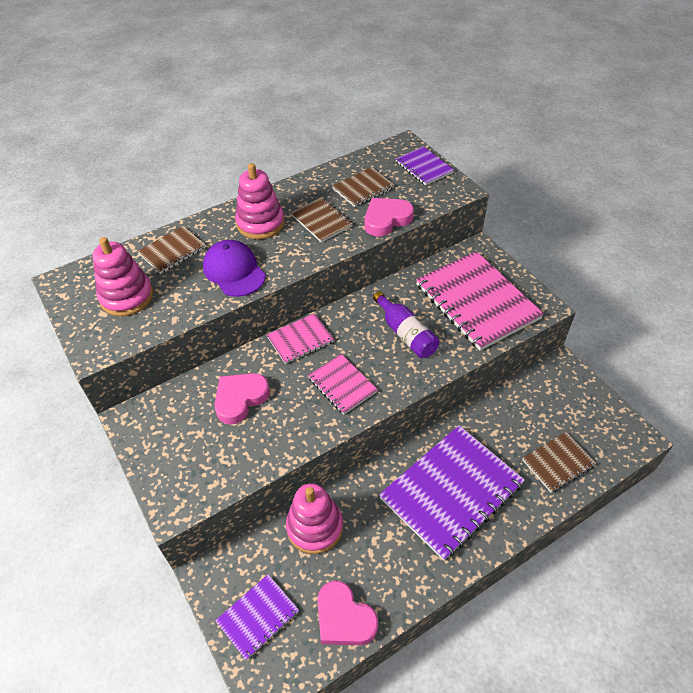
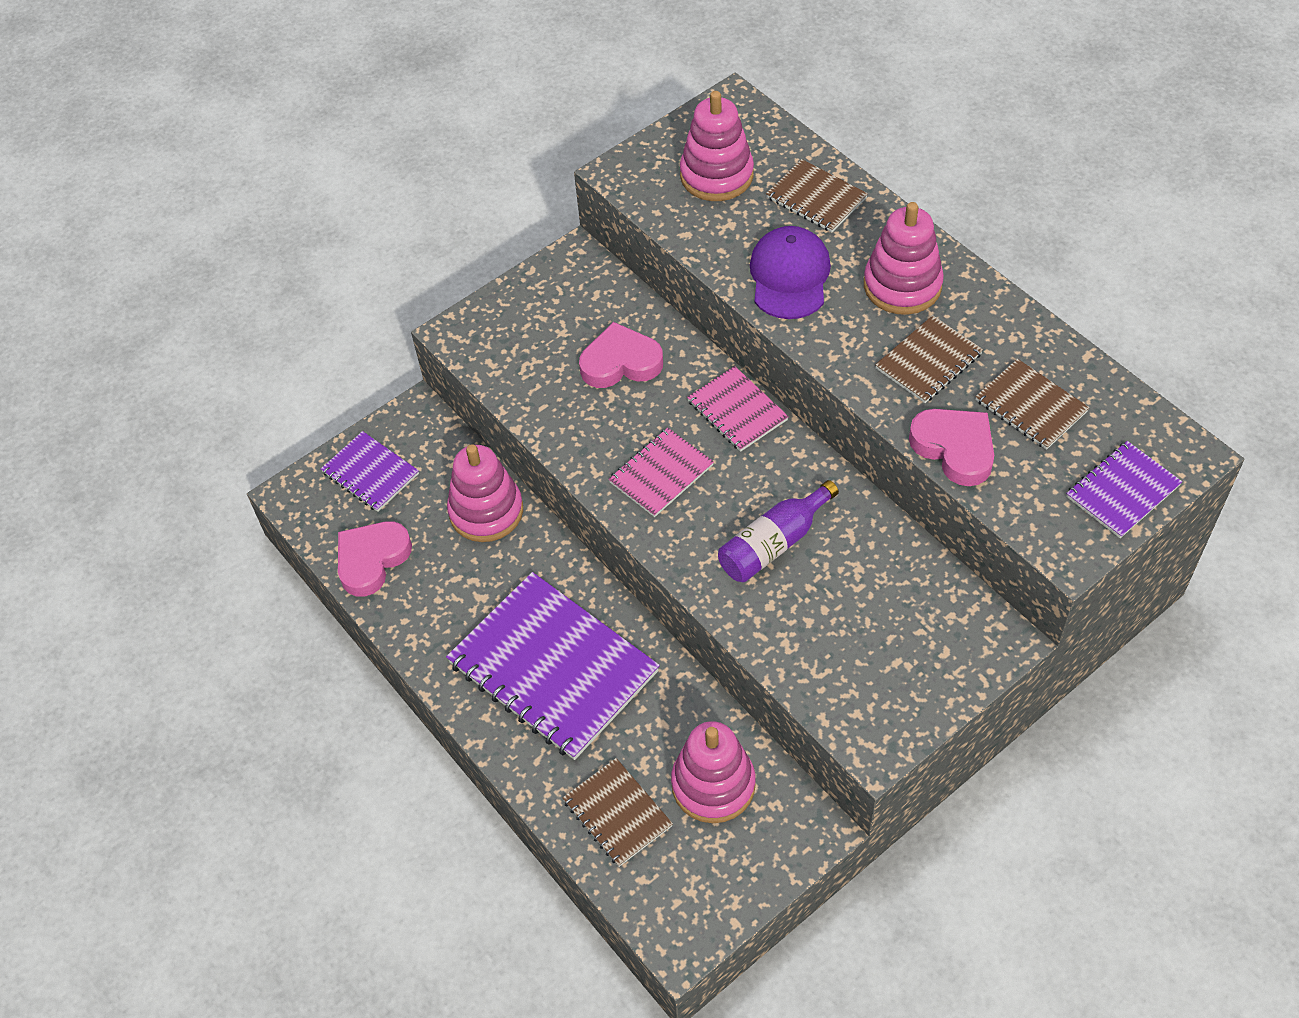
camera: 85 degrees right, 5 degrees up
(234, 271) = (789, 276): purple cap -> purple cap turned 45 degrees counterclockwise
(240, 399) = (620, 362): pink heart -> pink heart turned 45 degrees counterclockwise
(477, 301) = (866, 641): pink notebook -> none
(536, 410) = (713, 784): none -> pink stacking toy

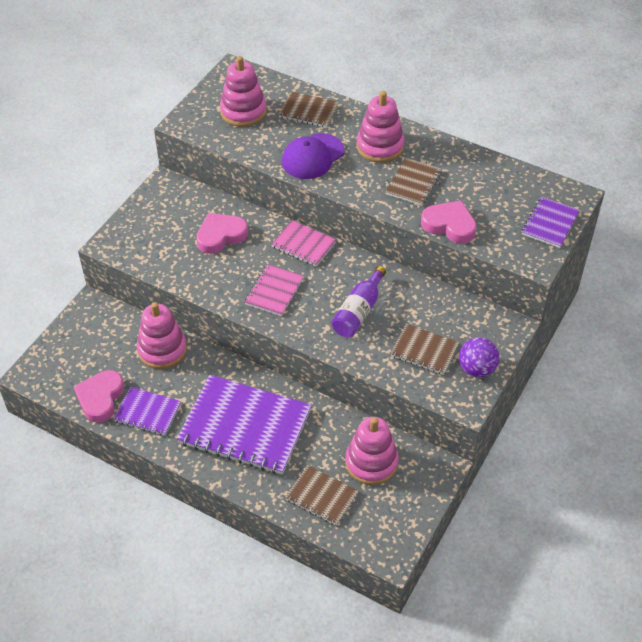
camera: 25 degrees left, 5 degrees down
(370, 473) = (76, 348): purple notebook -> purple notebook (147, 412)
(789, 276) = (312, 156): purple cap -> purple cap turned 120 degrees counterclockwise
(916, 694) = (476, 369): none -> purple ball
(1031, 406) = (480, 192): brown notebook -> brown notebook (424, 350)

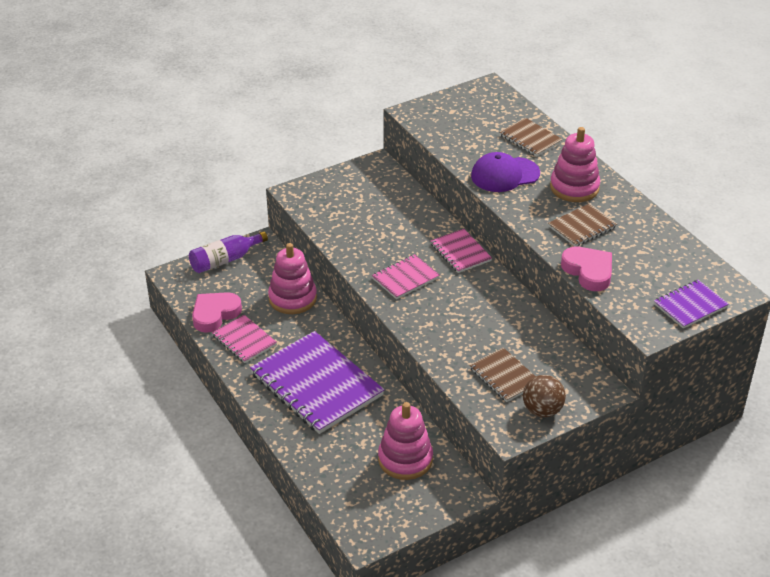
camera: 30 degrees right, 10 degrees down
(147, 412) = (244, 340): purple notebook -> pink notebook
(220, 236) = (393, 219): pink heart -> none
(243, 111) = (471, 120): pink stacking toy -> none
(321, 496) = (340, 466): brown notebook -> none
(359, 311) = (468, 322): purple bottle -> purple bottle (225, 260)
(476, 369) = (542, 410): purple ball -> brown ball

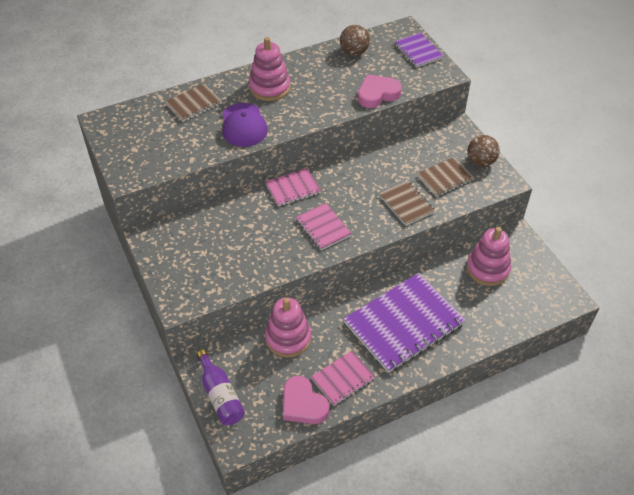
camera: 85 degrees left, 10 degrees up
(582, 226) = (322, 90): brown notebook -> brown notebook (406, 204)
(665, 249) = (354, 52): none -> brown ball

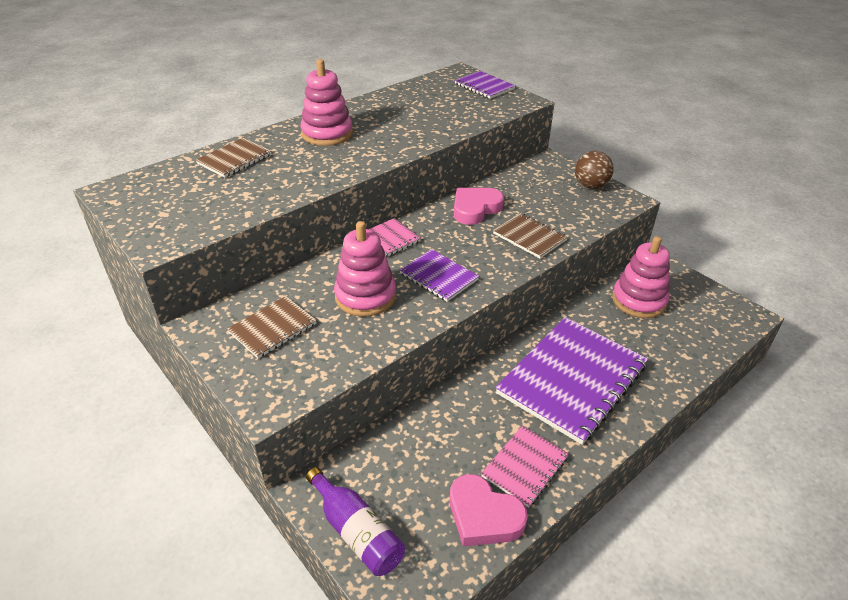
camera: 15 degrees left, 10 degrees down
(243, 125) = (307, 171): purple cap -> none
(288, 338) = (429, 428): pink stacking toy -> pink stacking toy (365, 296)
(323, 227) = (438, 277): pink notebook -> purple notebook
(354, 52) = (414, 94): brown ball -> none
(377, 94) = (458, 125): pink heart -> pink heart (475, 209)
(445, 178) = (560, 206): brown notebook -> brown notebook (273, 328)

